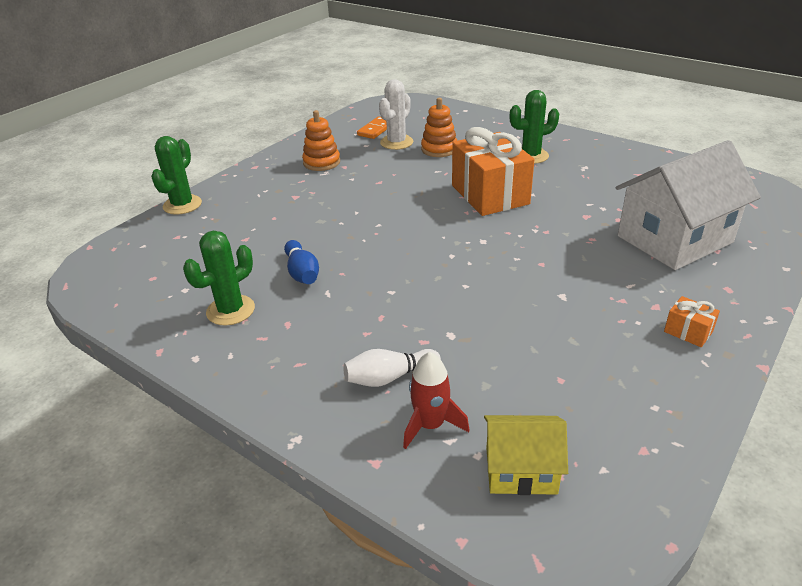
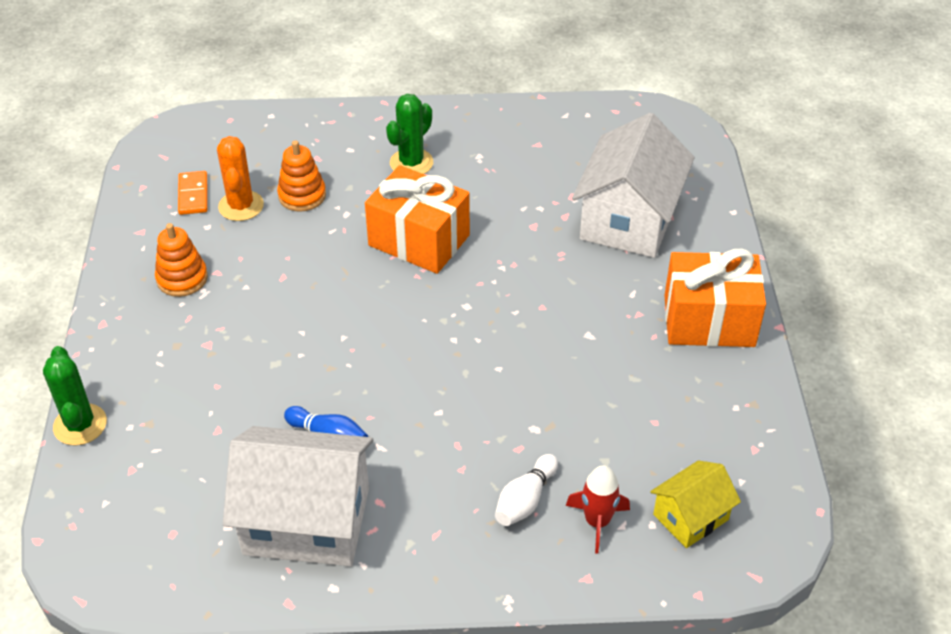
camera: 40 degrees left, 10 degrees up
(230, 310) = (306, 520): green cactus -> white house
(396, 142) = (241, 206): white cactus -> orange cactus
(688, 332) = (709, 321): orange gift -> orange gift, size x2.39

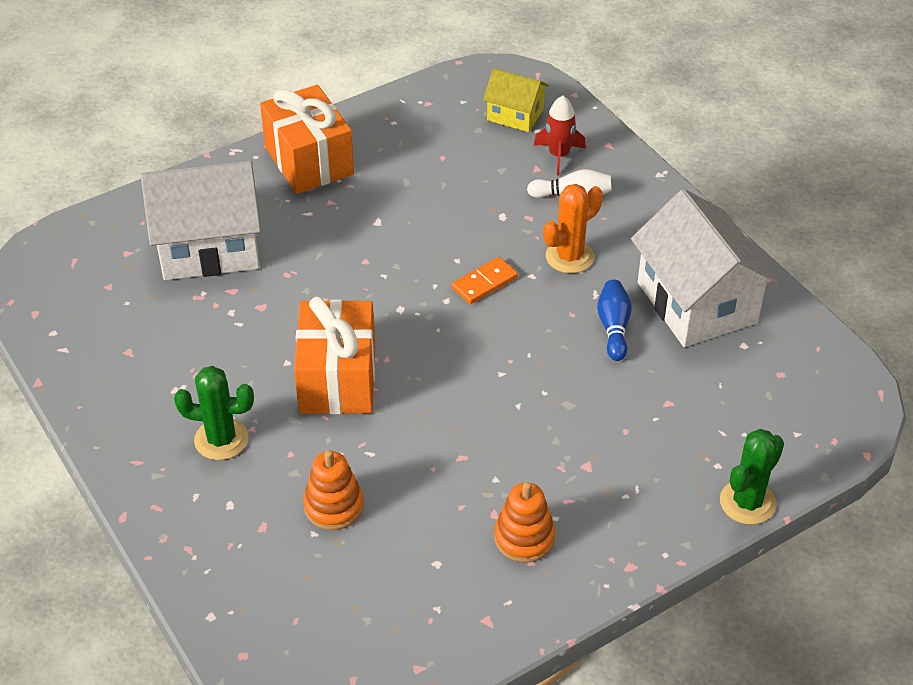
camera: 120 degrees left, 0 degrees up
(193, 195) = (398, 608): orange domino -> orange domino (484, 283)
(241, 206) = (386, 551): orange cactus -> orange cactus (569, 257)

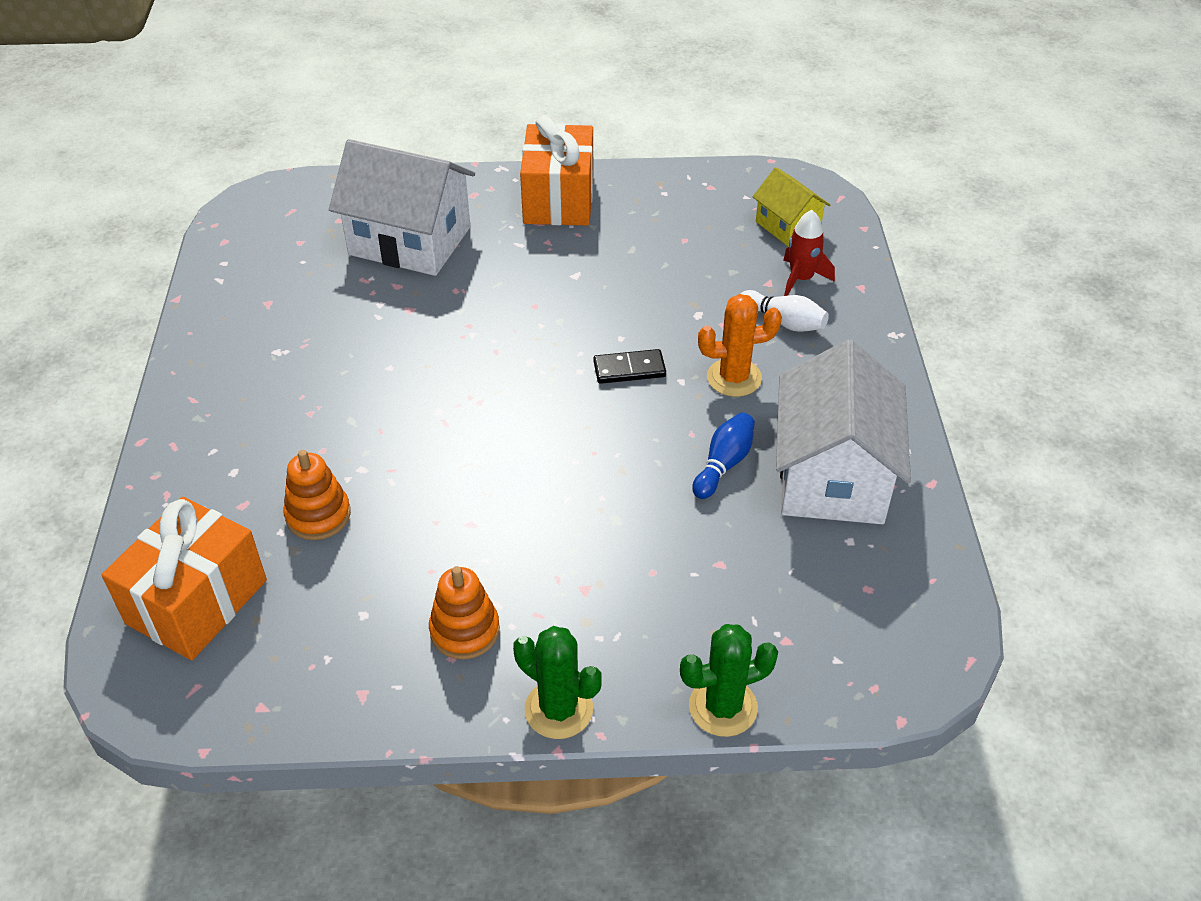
camera: 30 degrees right, 0 degrees up
(221, 439) = (276, 411): green cactus -> green cactus (558, 709)
(338, 379) = (420, 401): orange gift -> orange gift (197, 602)
(484, 283) = (629, 369): orange domino -> black domino

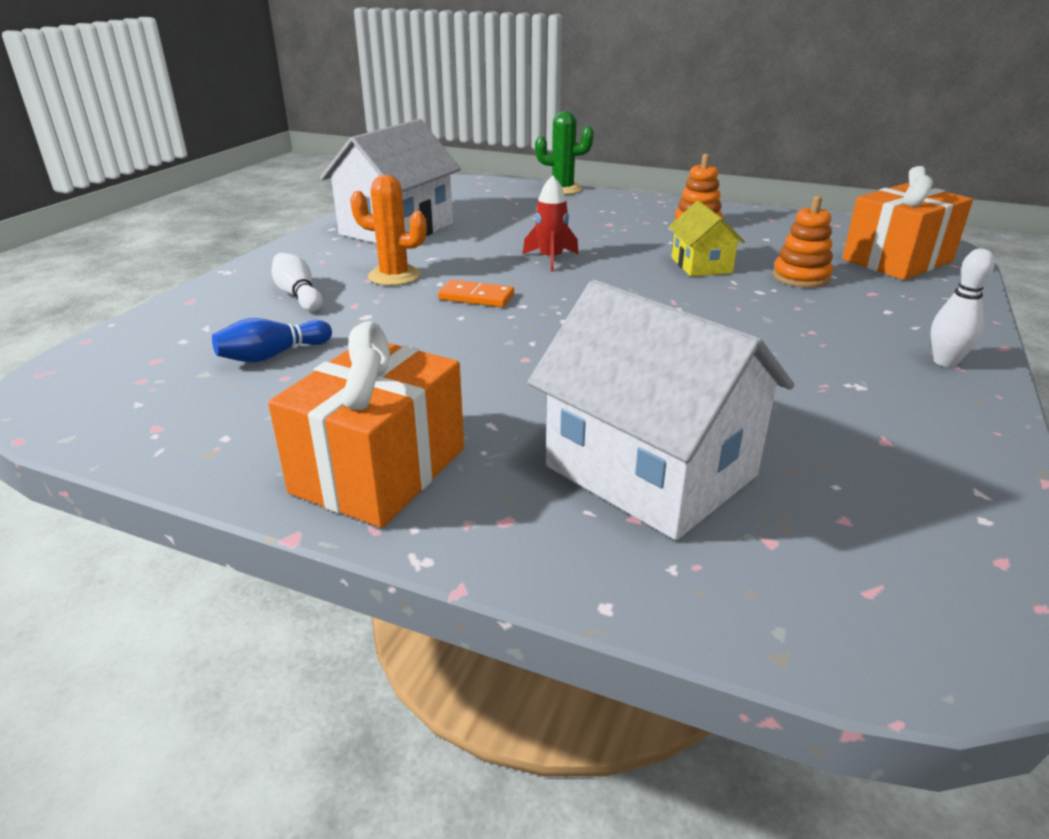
camera: 155 degrees left, 15 degrees down
(201, 402) = (945, 362): none -> white bowling pin
(558, 709) = (652, 200): green cactus -> none
(629, 369) = (476, 297): black domino -> orange domino
(723, 464) = (462, 244): blue bowling pin -> blue bowling pin (272, 355)
(787, 226) = (154, 361): yellow house -> yellow house (701, 265)
(801, 279) = (228, 318): red rocket -> red rocket (551, 259)

